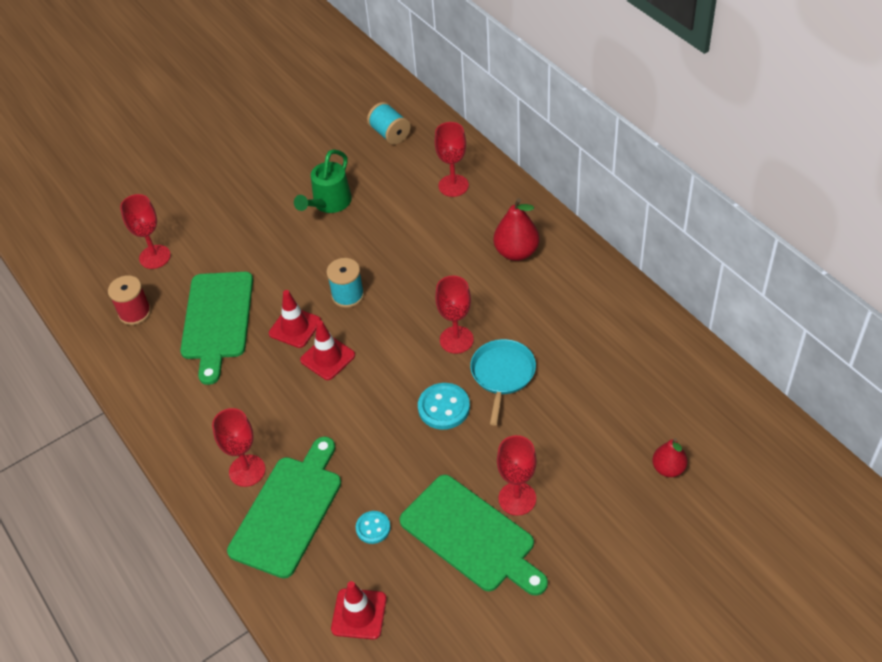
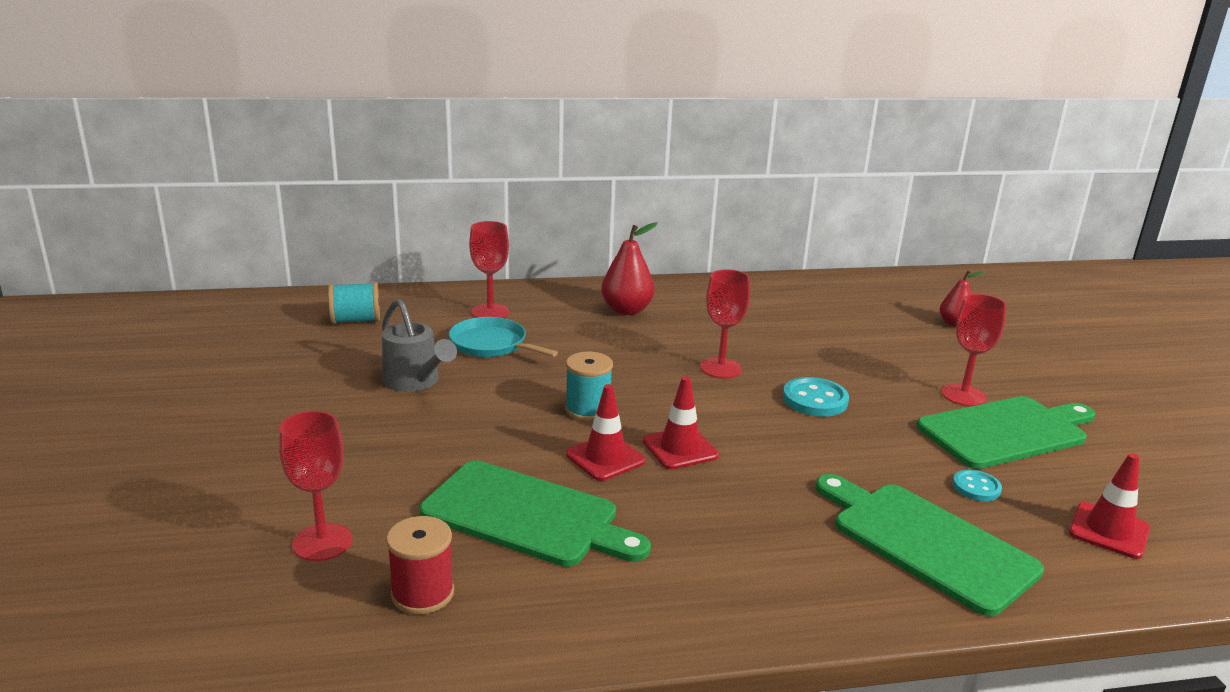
camera: 70 degrees left, 25 degrees down
(247, 470) = (838, 560): red goblet -> none
(329, 203) = (415, 382): green watering can -> grey watering can
(502, 374) = (790, 359): turquoise pan -> turquoise pan (491, 344)

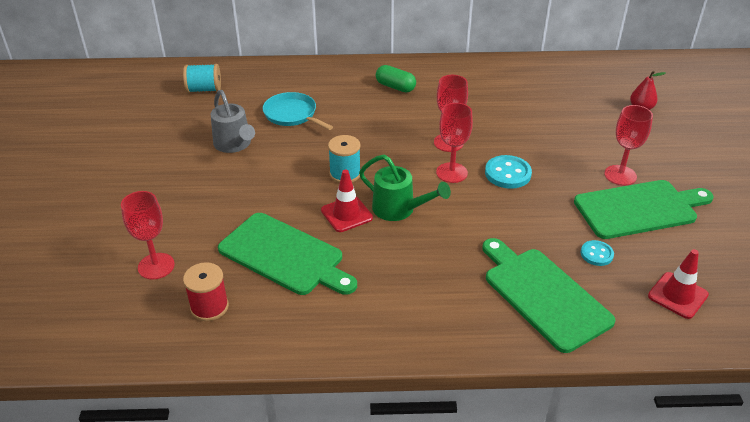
camera: 10 degrees right, 15 degrees up
(490, 312) = (297, 85): red goblet -> red goblet (451, 173)
(627, 310) = (395, 87): red pear -> green capsule
(680, 448) = (399, 209): red traffic cone -> green watering can

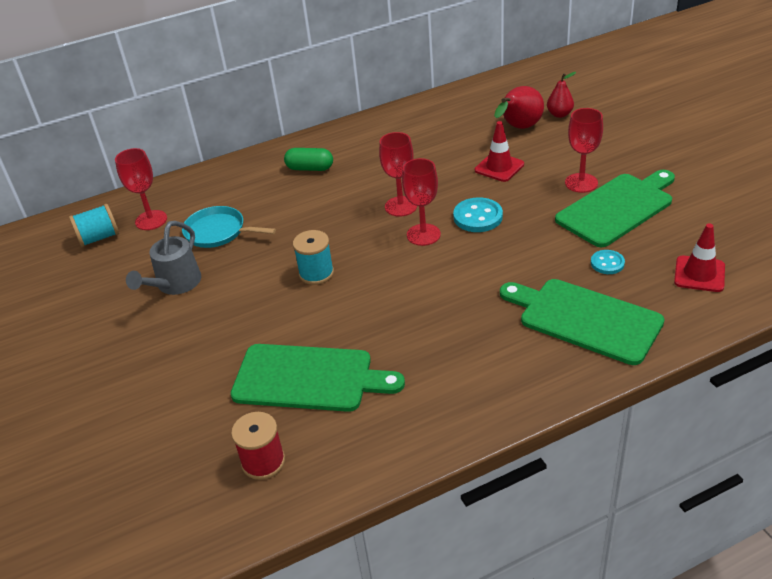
camera: 20 degrees left, 0 degrees up
(156, 266) = (173, 443): red goblet -> red goblet (151, 220)
(234, 145) = (175, 285): grey watering can -> grey watering can turned 75 degrees clockwise
(346, 214) = (345, 313): red traffic cone -> red traffic cone (499, 167)
(399, 209) = (395, 289): green watering can -> none
(595, 109) = (519, 128): none -> red pear

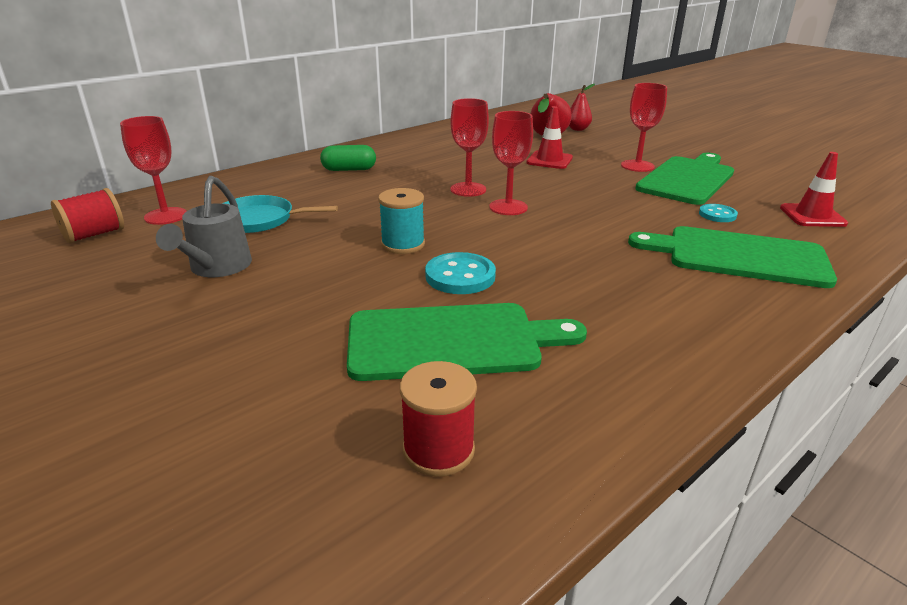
camera: 20 degrees left, 10 degrees down
(99, 238) = (94, 235): turquoise spool -> red spool
(478, 217) = (556, 192): turquoise button -> turquoise button (460, 276)

